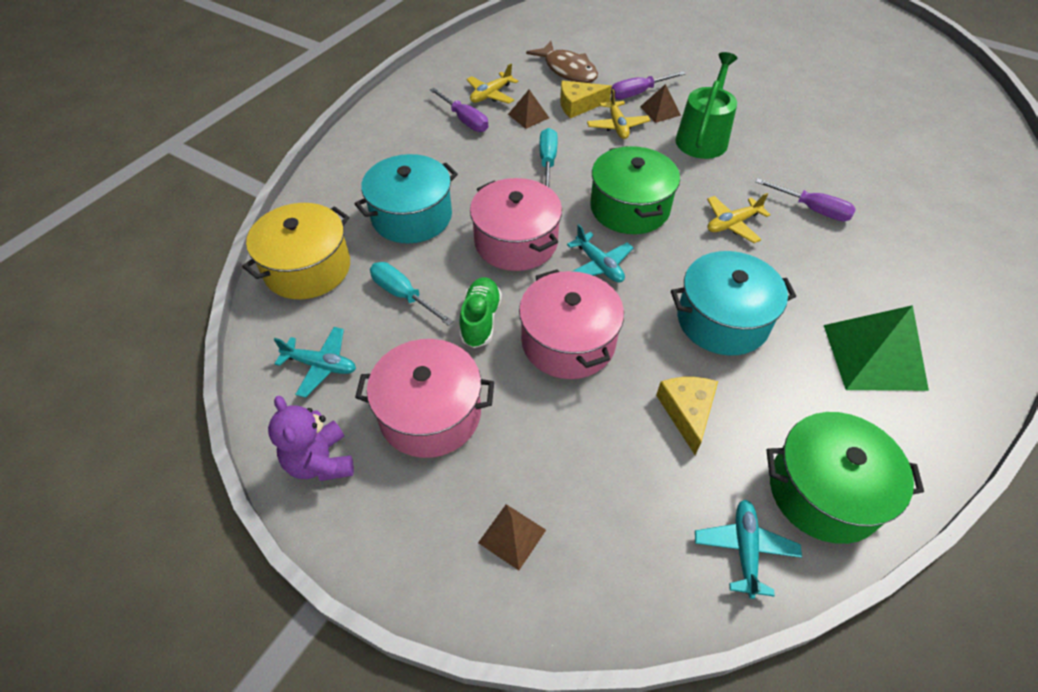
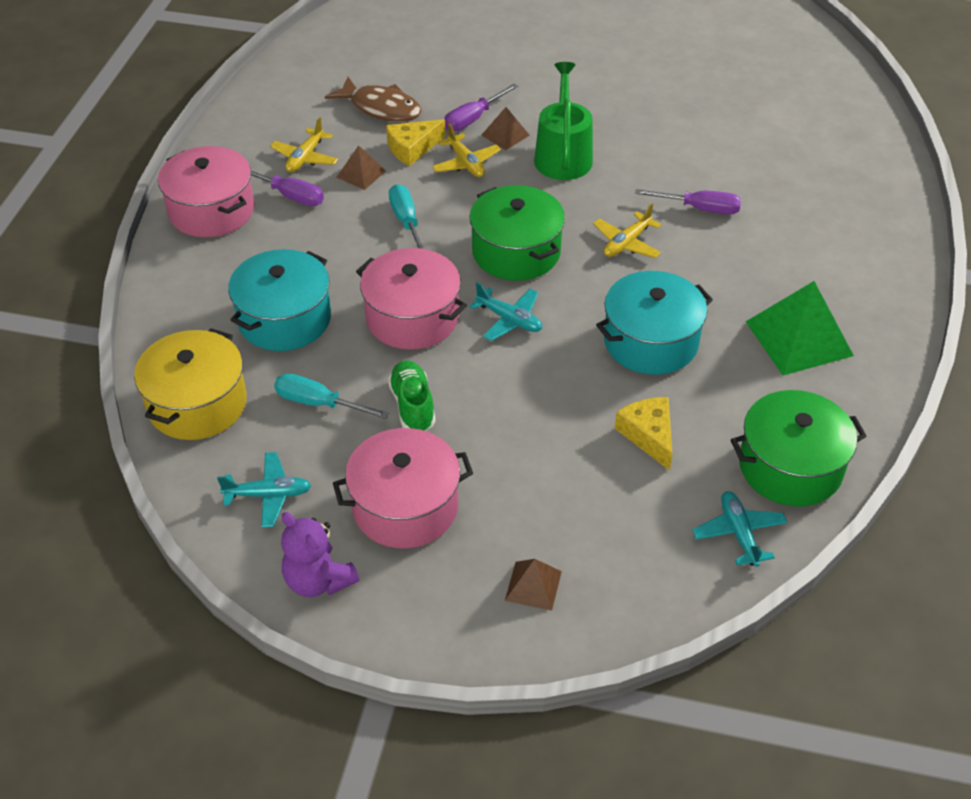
camera: 20 degrees left, 5 degrees down
(568, 341) = (510, 402): pink pot -> pink pot (211, 210)

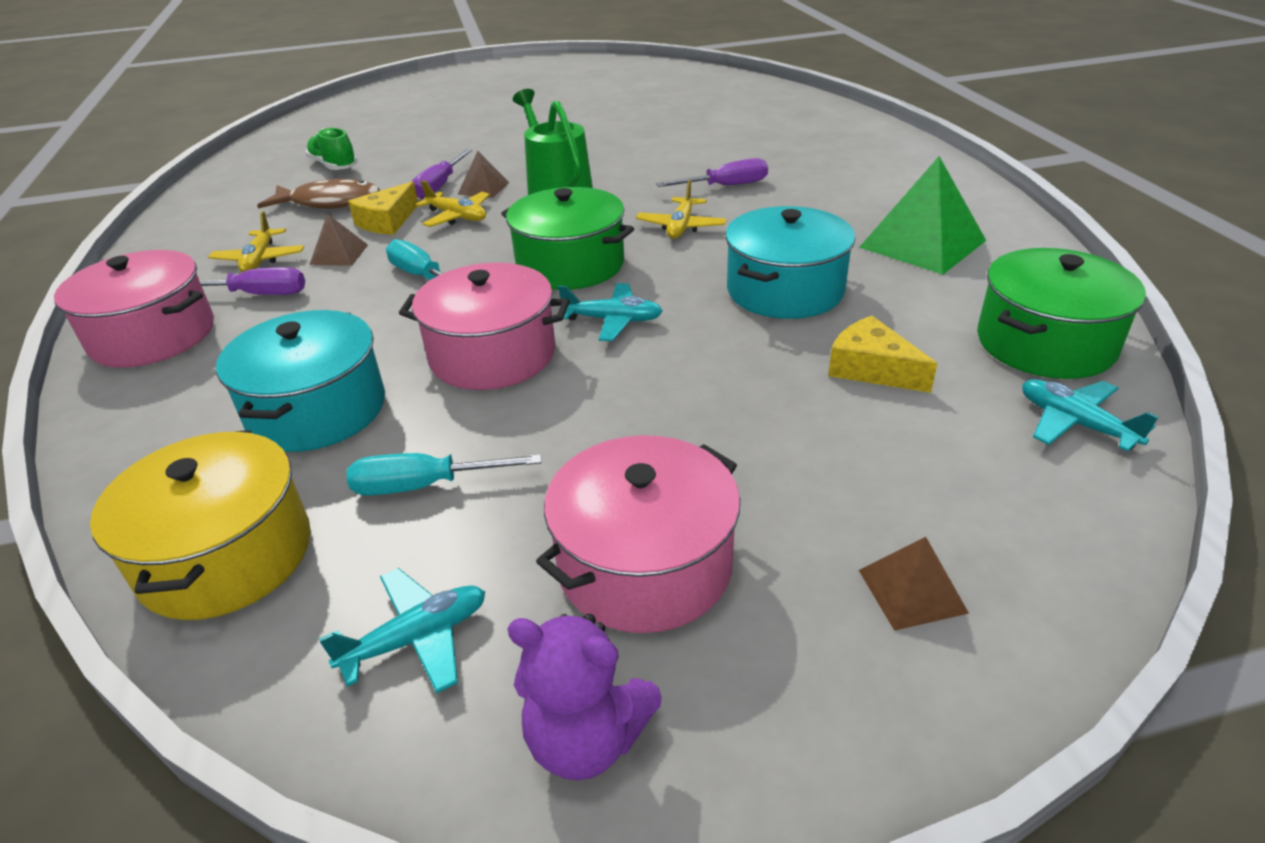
camera: 25 degrees left, 10 degrees down
(412, 406) = (561, 441): green shoe -> green shoe (334, 166)

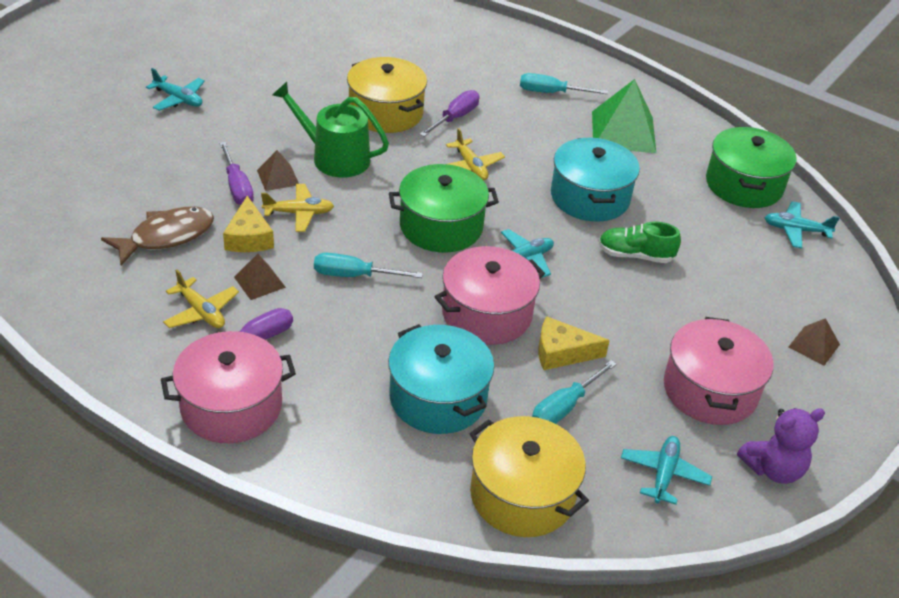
camera: 45 degrees left, 5 degrees up
(334, 166) = (101, 196): green shoe -> green shoe (635, 255)
(495, 122) = (178, 99): none -> turquoise plane
(659, 167) = (386, 112): none -> yellow pot
(872, 190) = (551, 93): none -> turquoise screwdriver
(872, 368) = (687, 235): yellow cheese -> yellow cheese (562, 352)

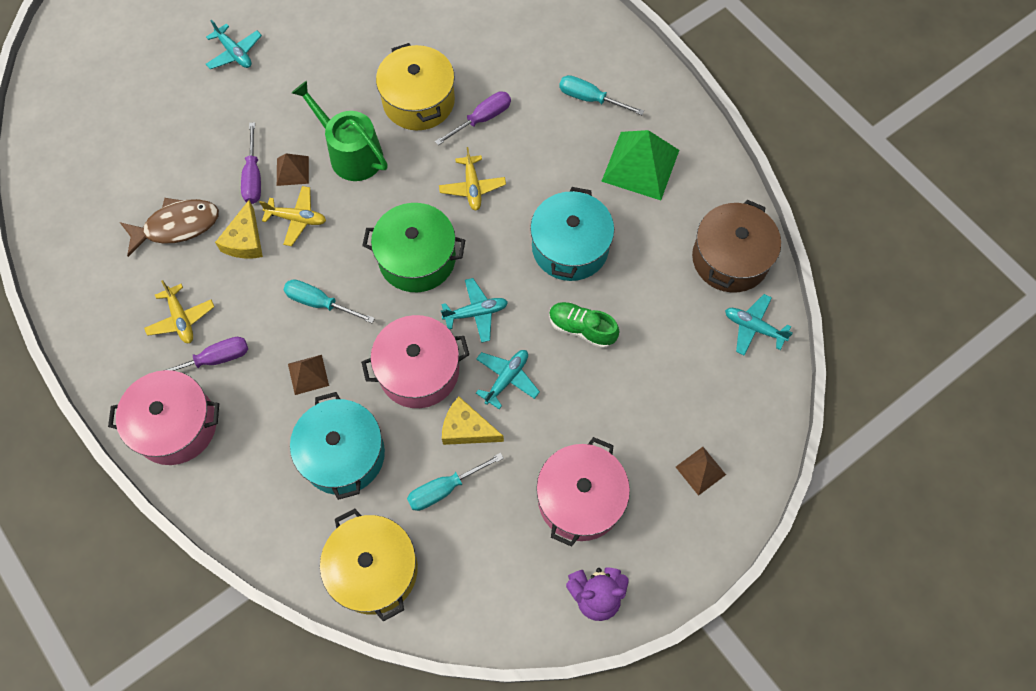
camera: 20 degrees right, 25 degrees up
(259, 282) = (238, 295): brown pyramid -> brown pyramid (308, 374)
(664, 474) = (499, 578): turquoise plane -> turquoise plane (507, 379)
(744, 185) = (730, 258): green pot -> brown pot

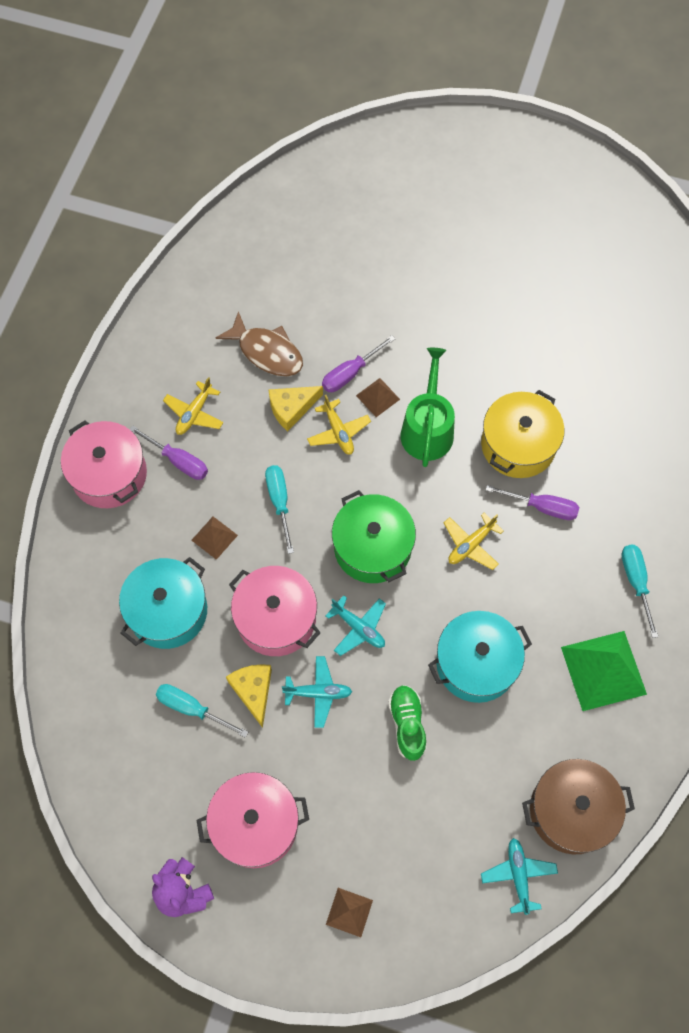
camera: 55 degrees right, 0 degrees up
(235, 53) = (448, 277): turquoise plane -> none
(374, 569) = (92, 700): yellow pot -> none

